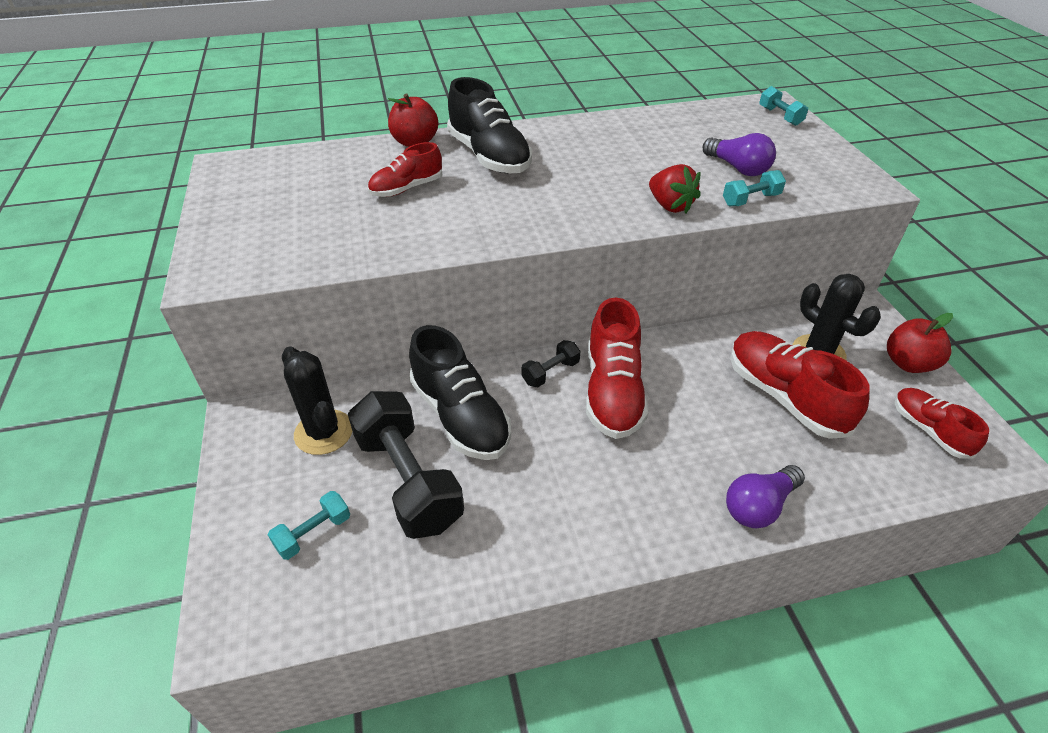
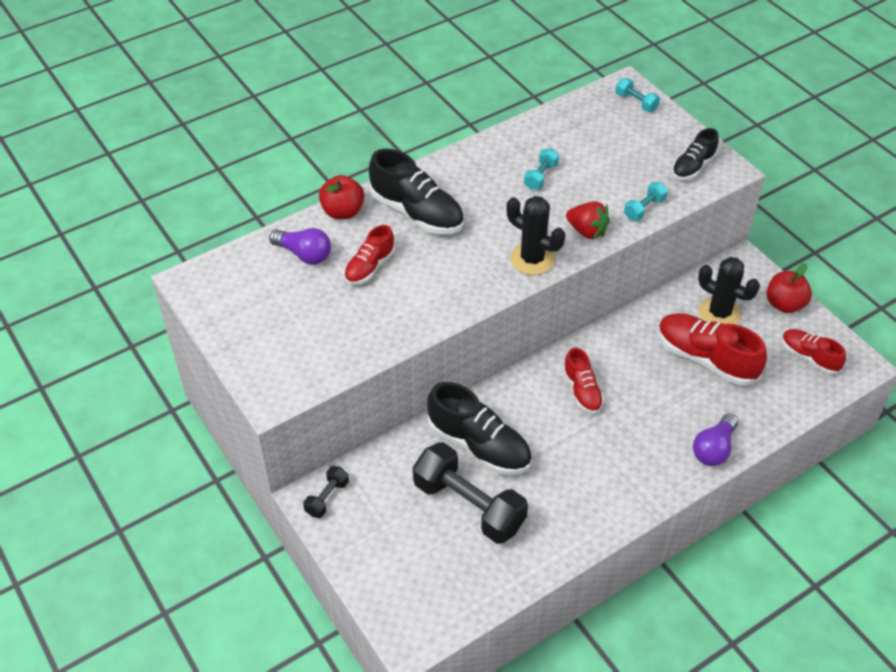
camera: 20 degrees left, 5 degrees up
(313, 533) = (425, 563): turquoise dumbbell -> turquoise dumbbell (540, 176)
(324, 432) = (383, 489): black cactus -> black cactus (532, 259)
(550, 372) = (528, 388): black dumbbell -> black dumbbell (327, 498)
(612, 391) = (582, 391): red shoe -> red shoe, size x0.59
(738, 168) = (623, 175): purple light bulb -> purple light bulb (304, 254)
(827, 175) = (693, 167): none -> black shoe

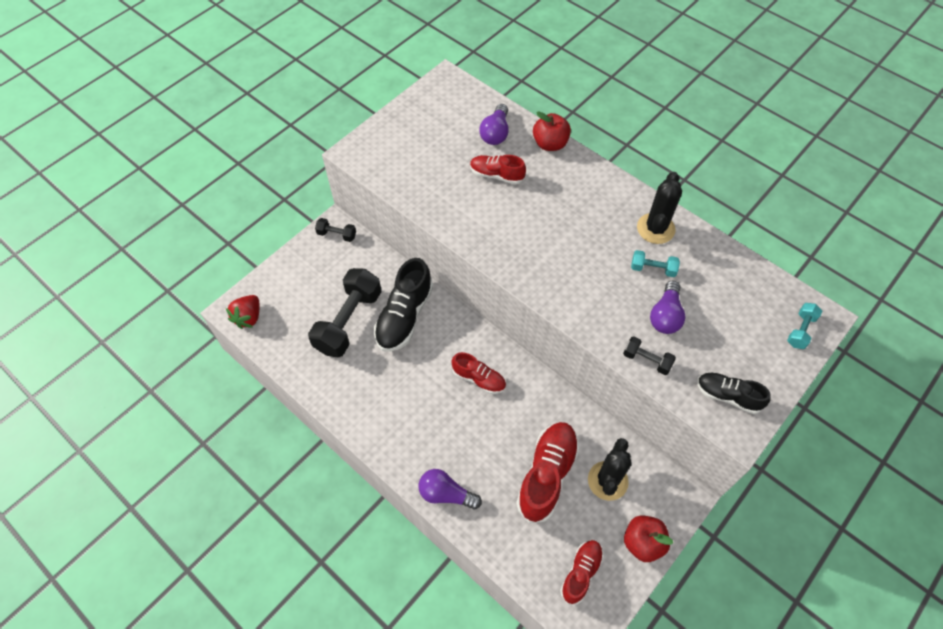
camera: 75 degrees right, 10 degrees up
(417, 213) = (569, 191): black shoe -> none
(532, 259) = (546, 282): black cactus -> black cactus (655, 228)
(582, 391) = (479, 379): red shoe -> red shoe turned 120 degrees counterclockwise
(587, 231) = (597, 317): red strawberry -> red strawberry (248, 317)
(598, 183) = (665, 315): none -> purple light bulb
(644, 209) = (647, 360): turquoise dumbbell -> black dumbbell

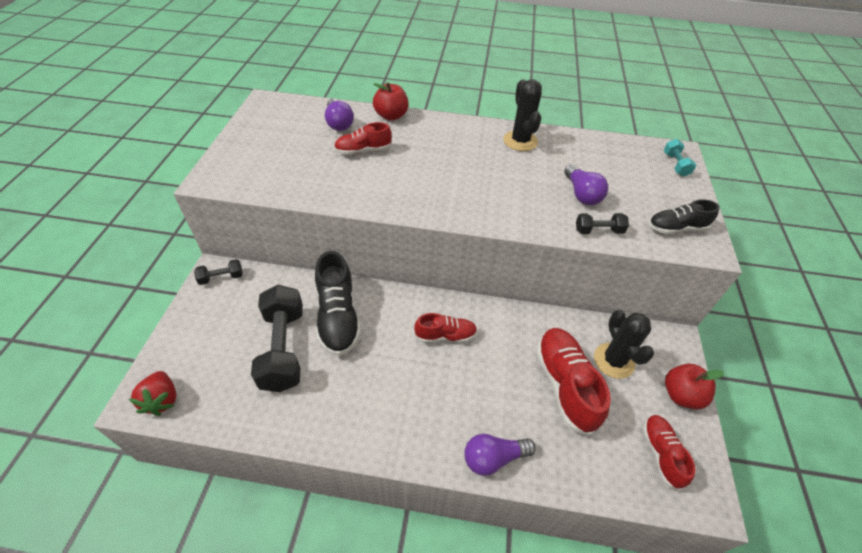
camera: 35 degrees left, 10 degrees down
(653, 269) = (543, 167): turquoise dumbbell -> none

